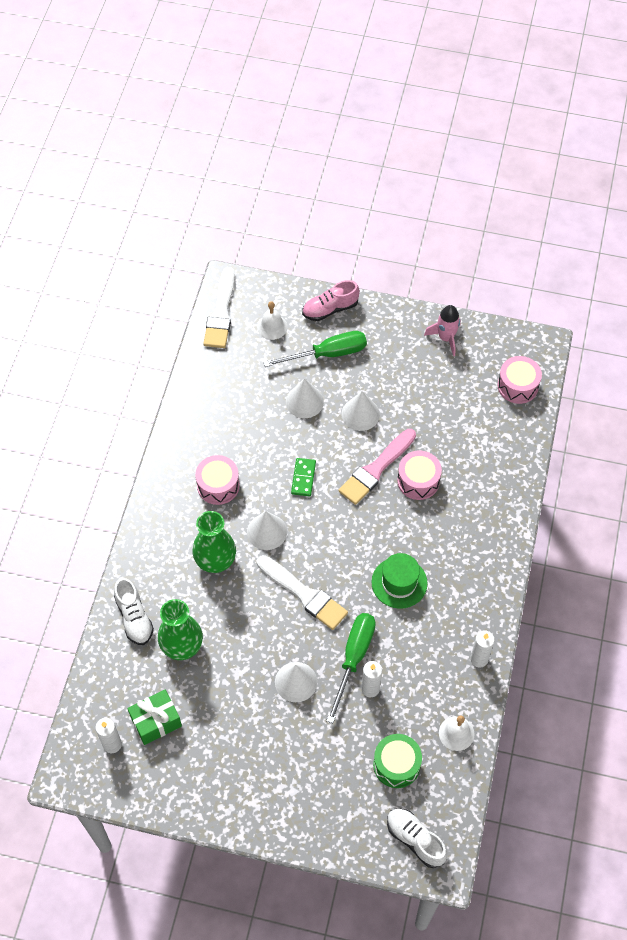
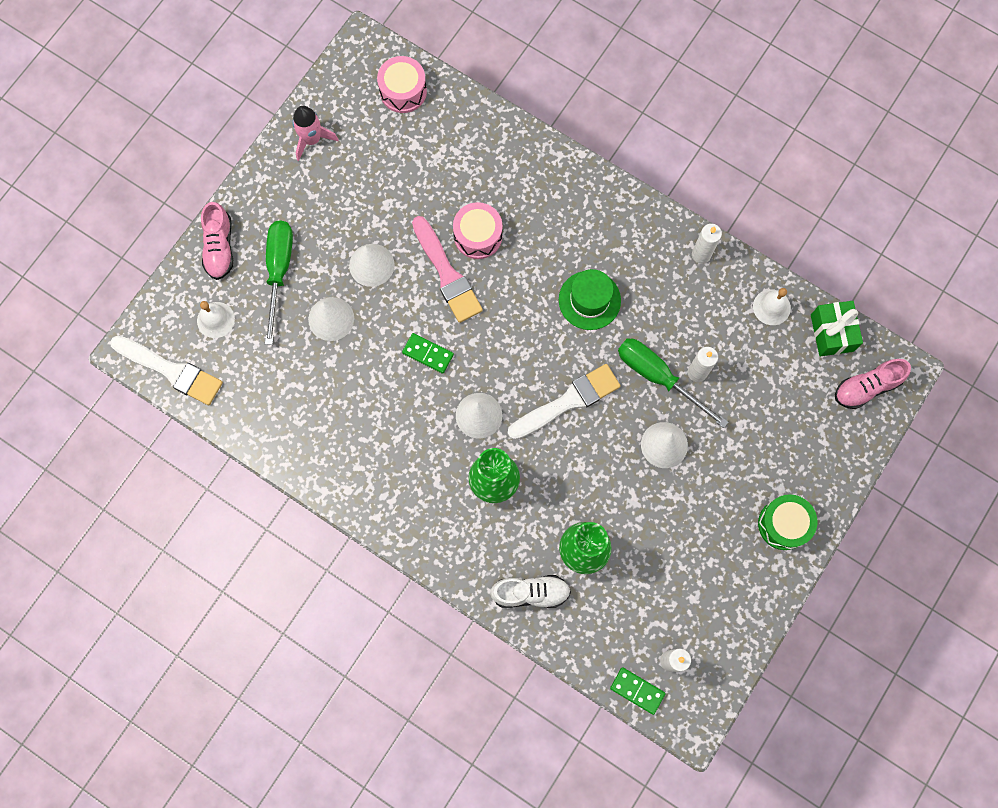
camera: 70 degrees left, 15 degrees up
(79, 725) = (637, 691): none -> green domino
(156, 721) = (660, 606): green gift -> green gift (832, 333)
(218, 485) = (401, 449): pink drum -> none
(396, 765) = (785, 377): green drum -> green drum (783, 524)
(415, 839) = (866, 387): white shoe -> pink shoe

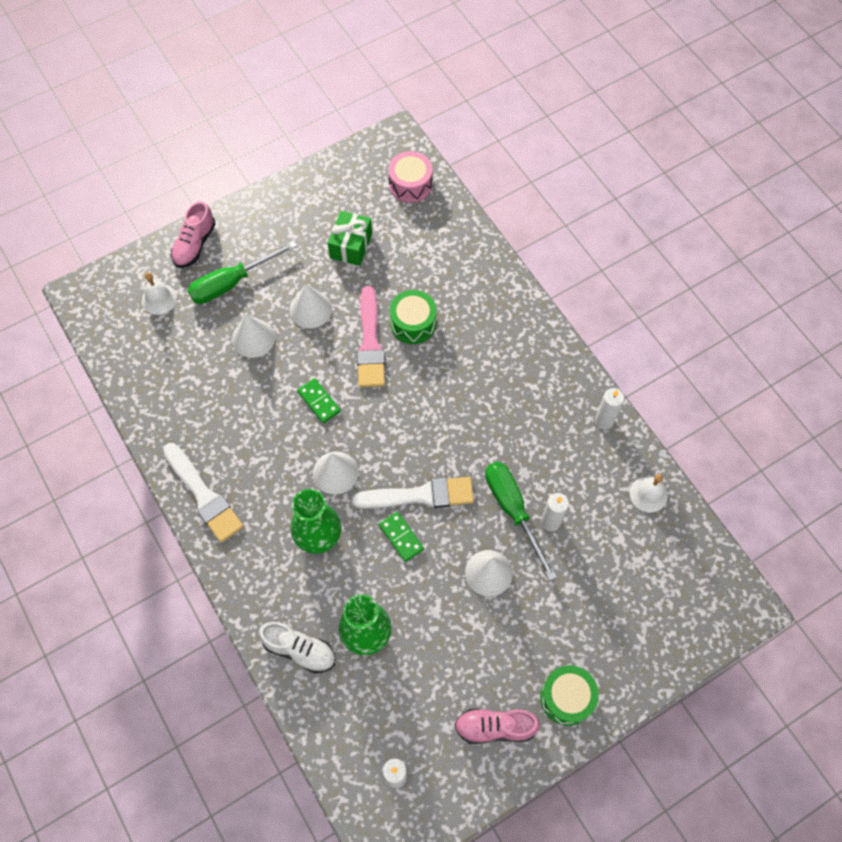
camera: 25 degrees right, 10 degrees down
(171, 370) = (100, 323): white brush -> white brush (203, 495)
(279, 271) = (232, 283): green screwdriver -> green screwdriver turned 150 degrees counterclockwise
(312, 139) = (315, 192): pink rocket -> none
(478, 236) = (413, 323): pink drum -> green drum
(589, 300) = (483, 417): green hat -> none
(637, 691) = (350, 789): green domino -> green domino (401, 537)
(832, 333) = (695, 542): green gift -> green gift (351, 246)
(866, 387) = (706, 606): pink shoe -> pink shoe (495, 727)

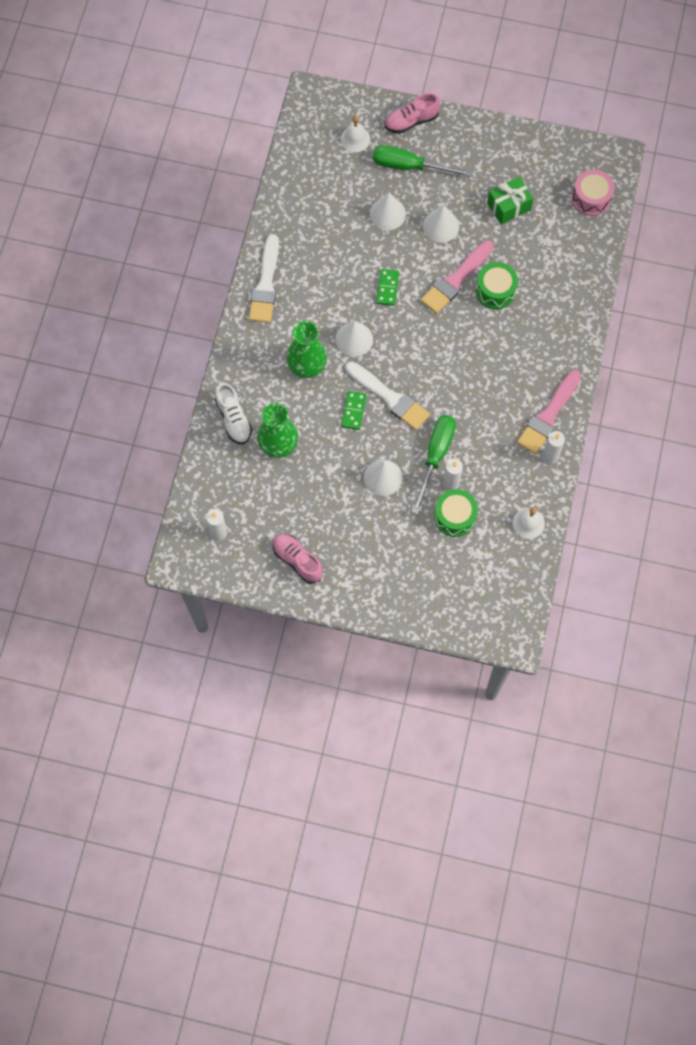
camera: 45 degrees right, 5 degrees up
(565, 387) = (548, 415): none -> pink brush
(566, 698) = (354, 584): green drum -> green drum (455, 517)

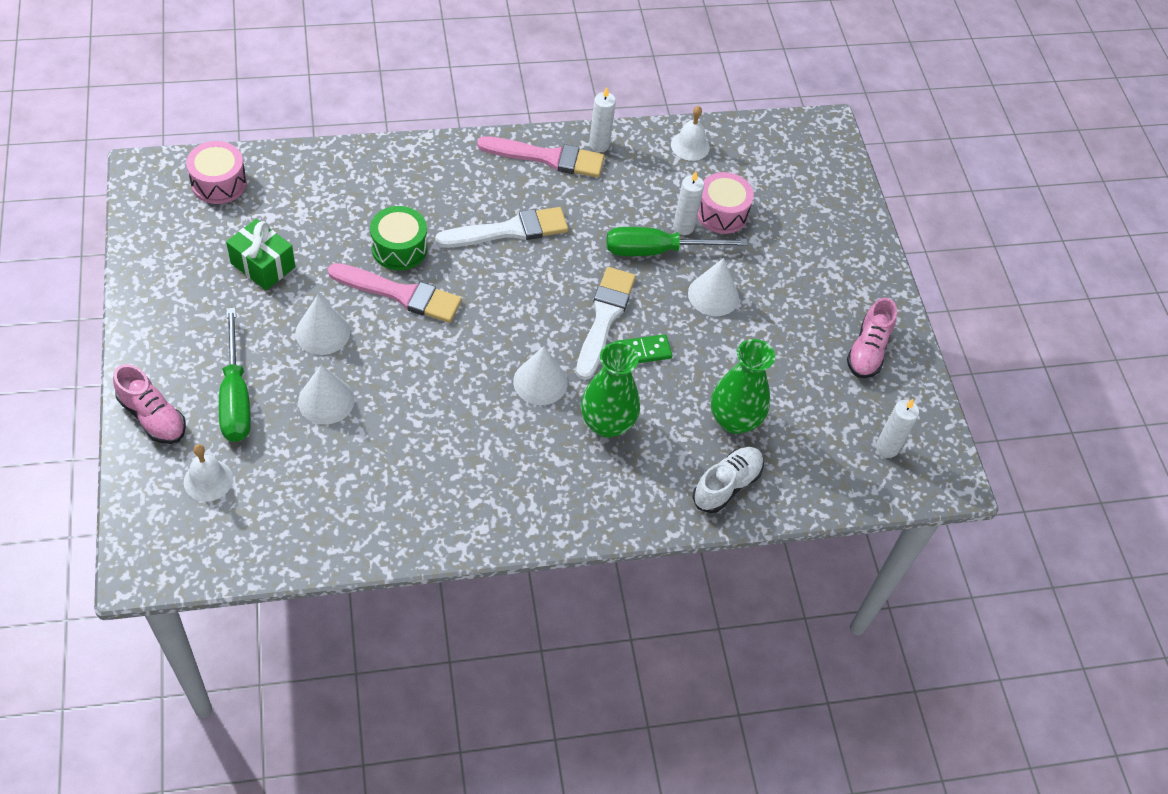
camera: 120 degrees left, 15 degrees down
(265, 284) = (503, 517): white brush -> white brush (508, 230)
(387, 288) = (446, 366): green domino -> none
(455, 517) = (721, 213): green drum -> pink drum

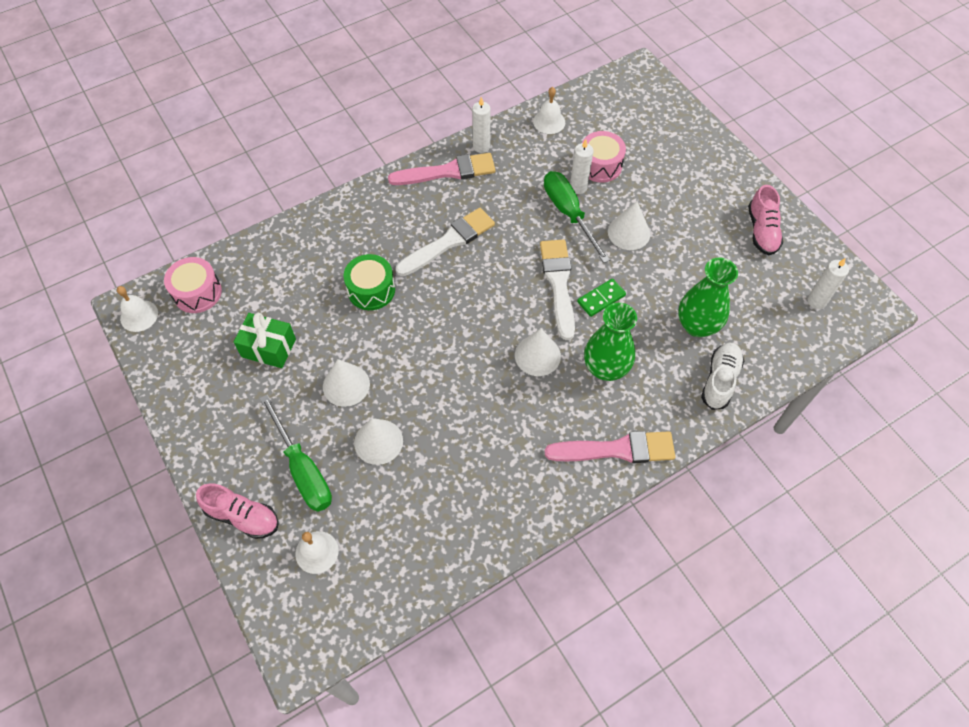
camera: 15 degrees left, 5 degrees up
(149, 183) = (139, 315): none -> white bell
(400, 294) = (391, 327): pink brush -> pink brush (616, 449)
(657, 250) = (569, 214): green screwdriver -> green screwdriver turned 90 degrees clockwise

